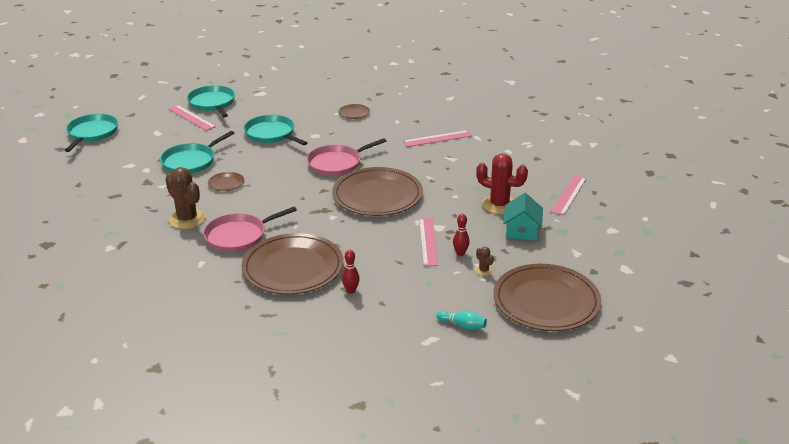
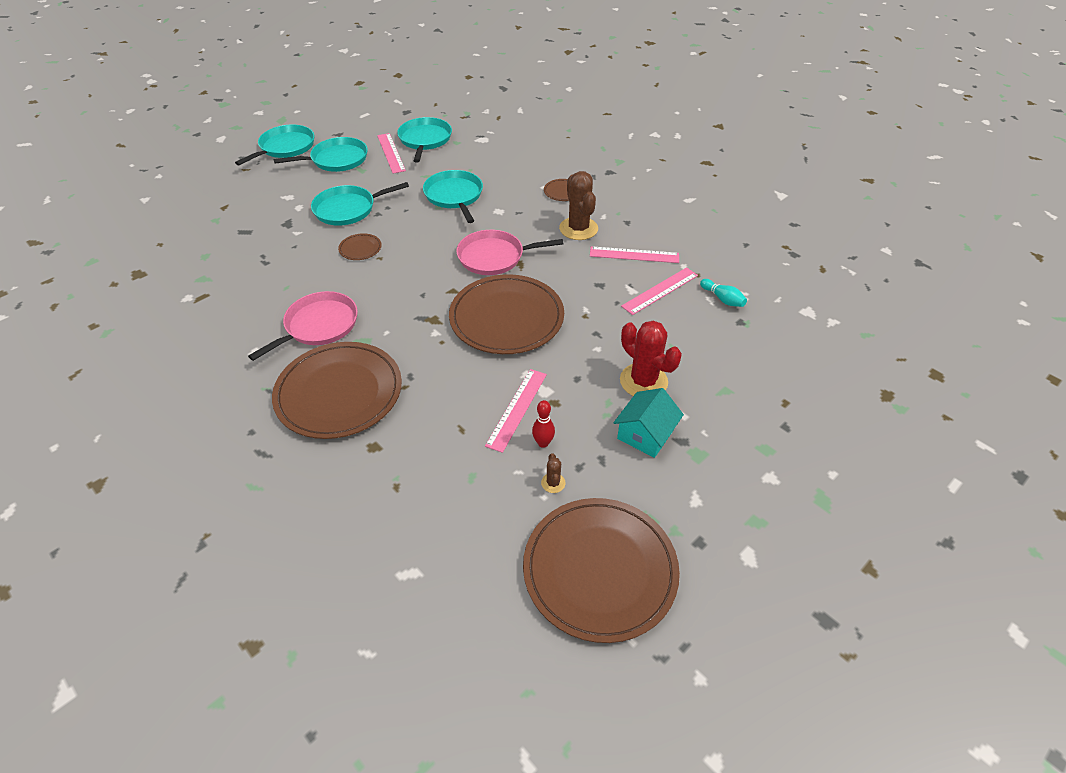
camera: 25 degrees right, 15 degrees up
(147, 132) = (336, 159): none -> turquoise pan
(187, 219) = (286, 285): brown cactus -> brown cactus (578, 228)
(239, 236) = (318, 326): pink pan -> pink pan turned 135 degrees clockwise
(351, 290) = (375, 453): red bowling pin -> none
(462, 325) = (465, 566): turquoise bowling pin -> turquoise bowling pin (722, 299)
(569, 195) = (747, 396): pink ruler -> pink ruler (660, 291)

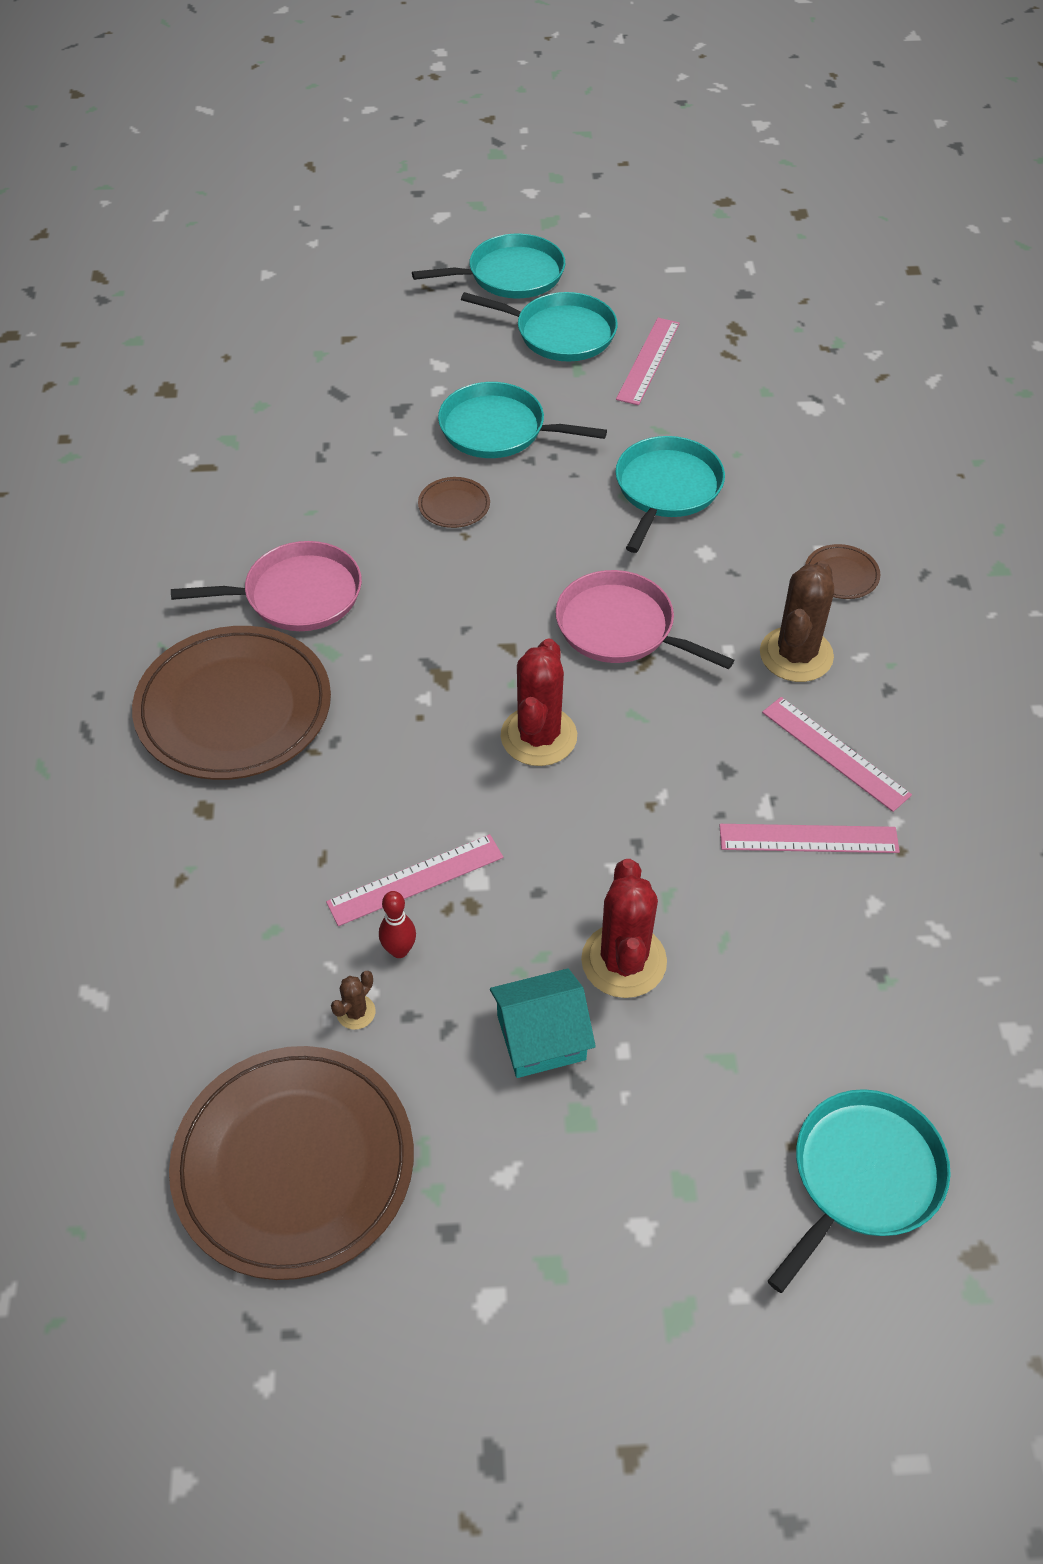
camera: 40 degrees right, 5 degrees up
(425, 140) = (721, 362): turquoise pan -> turquoise pan (862, 1176)
(506, 318) = (538, 736): brown plate -> red cactus
(722, 299) = (894, 917): turquoise bowling pin -> none

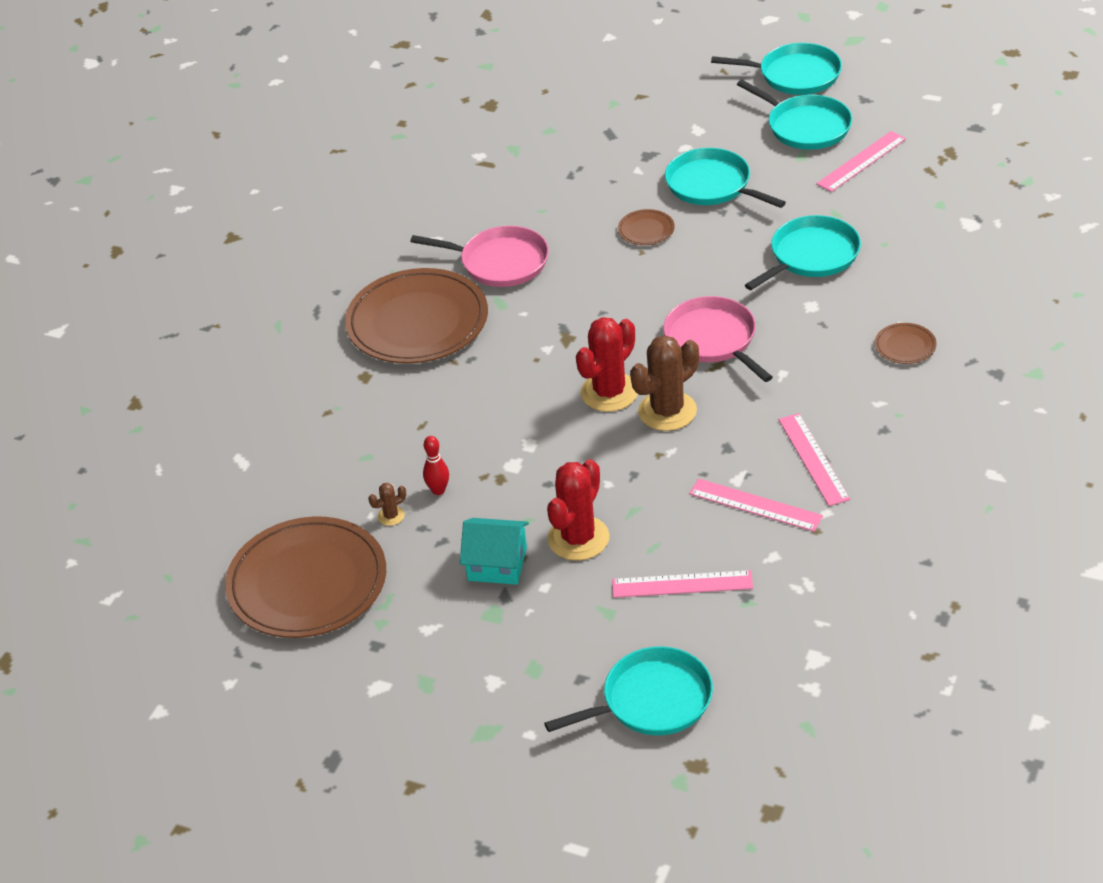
camera: 30 degrees right, 10 degrees down
(415, 879) = (473, 454): pink ruler -> pink ruler (682, 584)
(796, 655) = (830, 390): brown cactus -> brown cactus (667, 411)

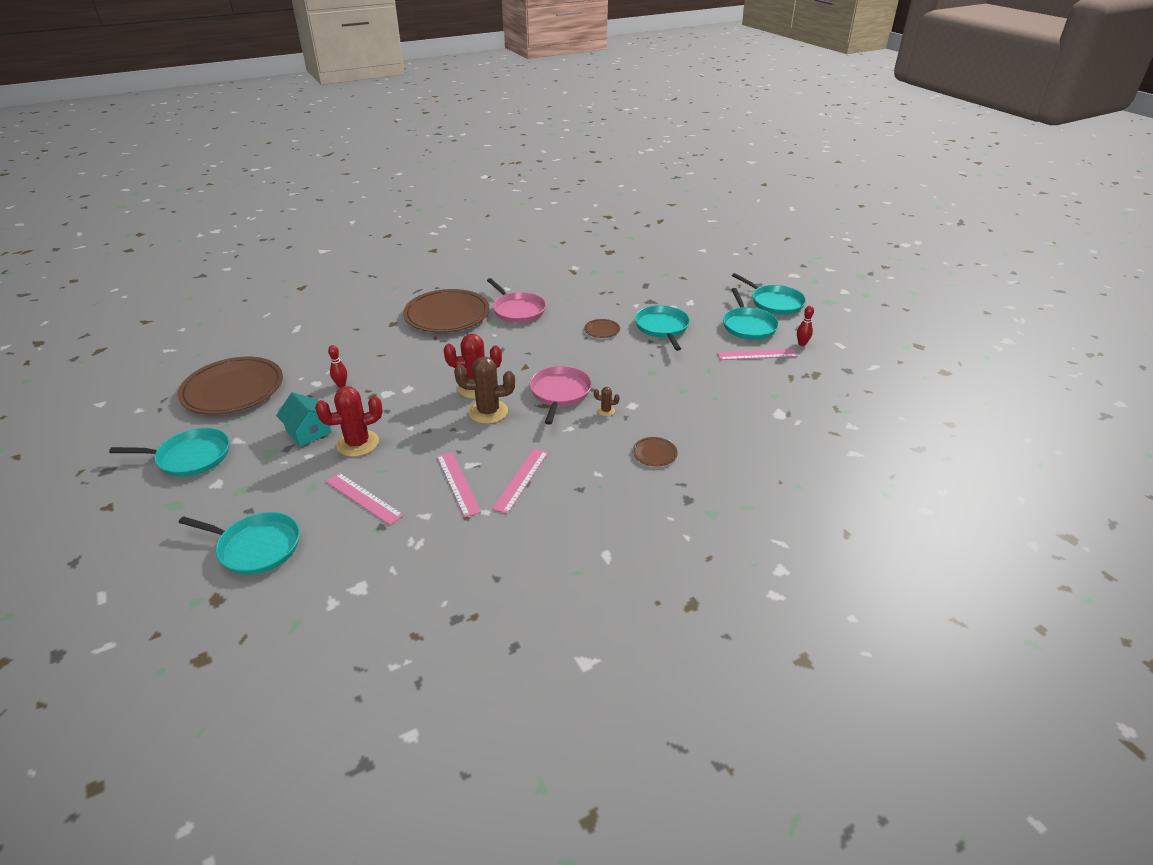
camera: 35 degrees right, 5 degrees down
(391, 516) = (307, 383): brown cactus -> brown cactus (606, 411)
(811, 256) = (667, 383): turquoise pan -> turquoise pan (190, 457)
(891, 118) = (802, 343): none -> red bowling pin

